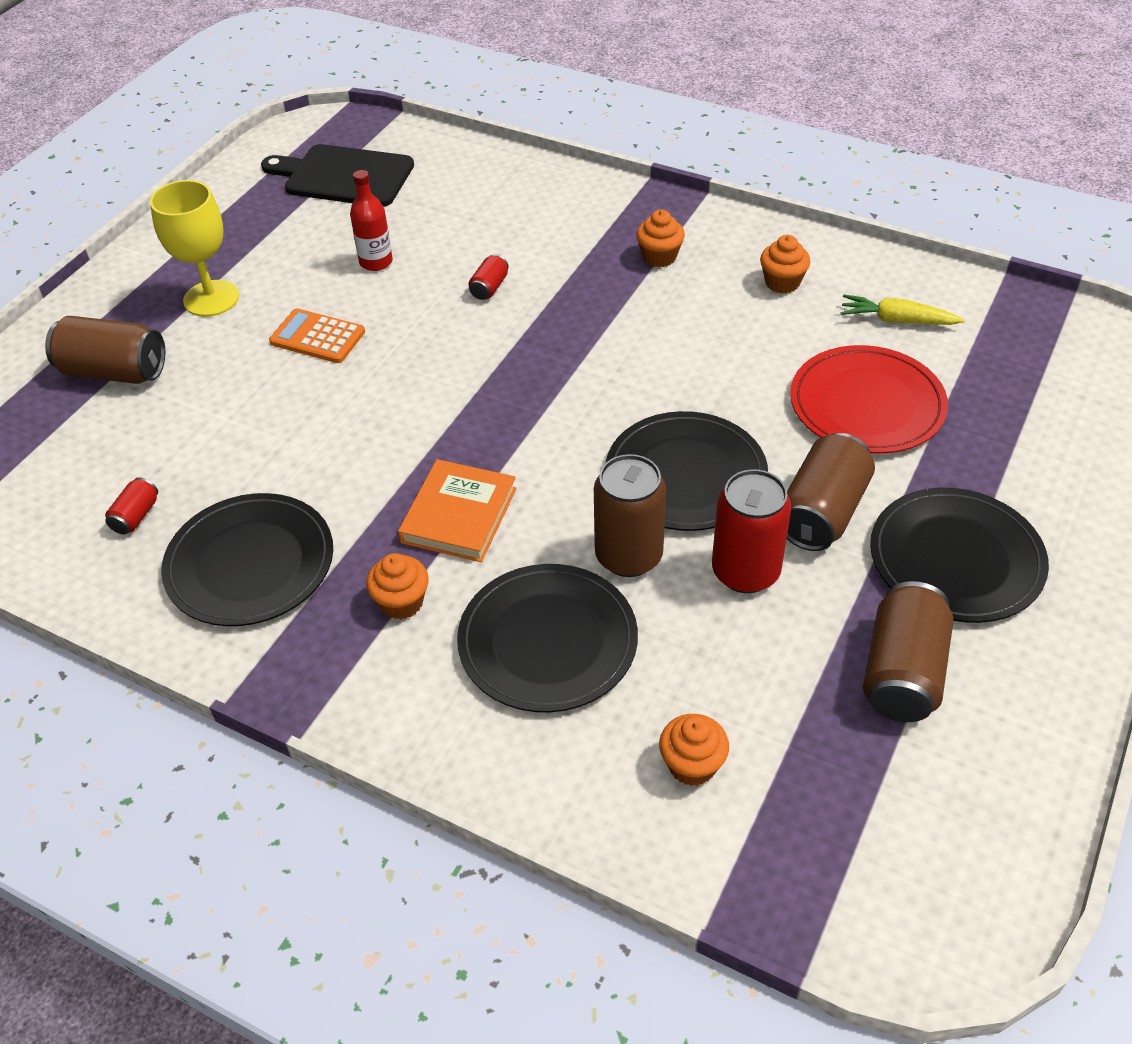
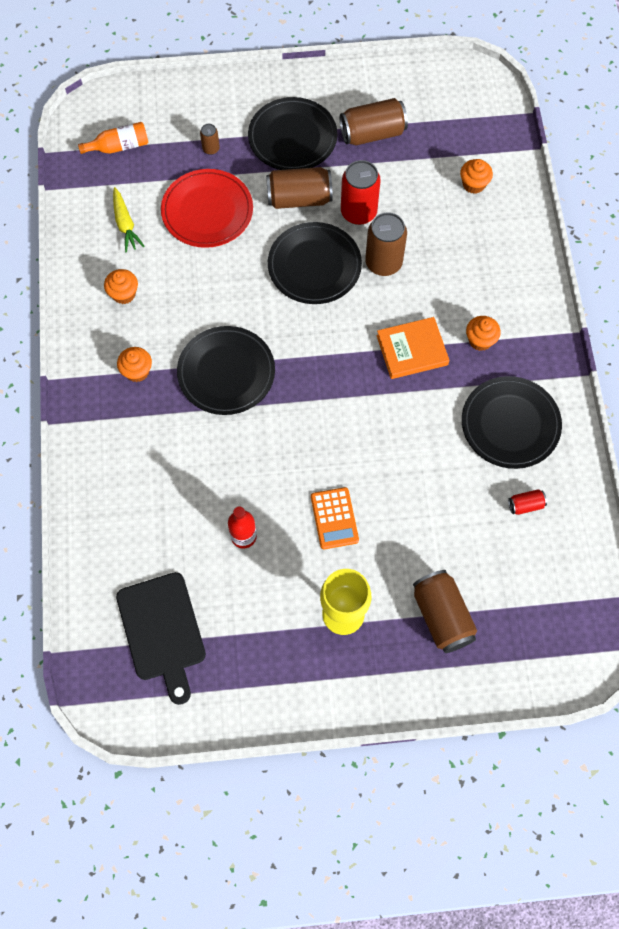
camera: 125 degrees left, 20 degrees up
(489, 287) = (226, 450): red can -> none
(548, 641) = (455, 268): black plate -> black plate (226, 372)
(987, 453) = (211, 149): none -> brown can
(1048, 360) = (119, 146): none -> orange bottle

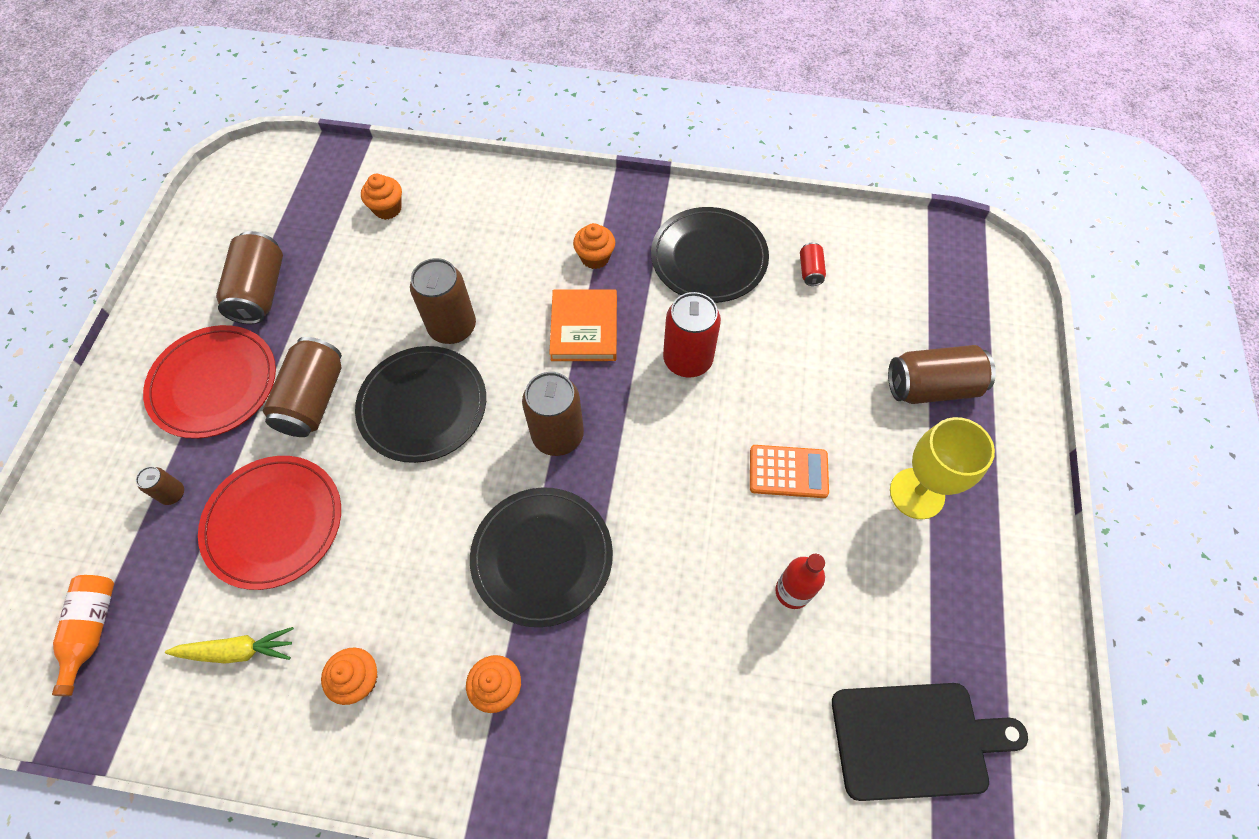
camera: 75 degrees left, 5 degrees down
(292, 137) = (214, 384): black plate -> red plate
(317, 357) = (558, 435): none -> brown can
(358, 212) = (367, 336): red can -> red can (687, 359)

